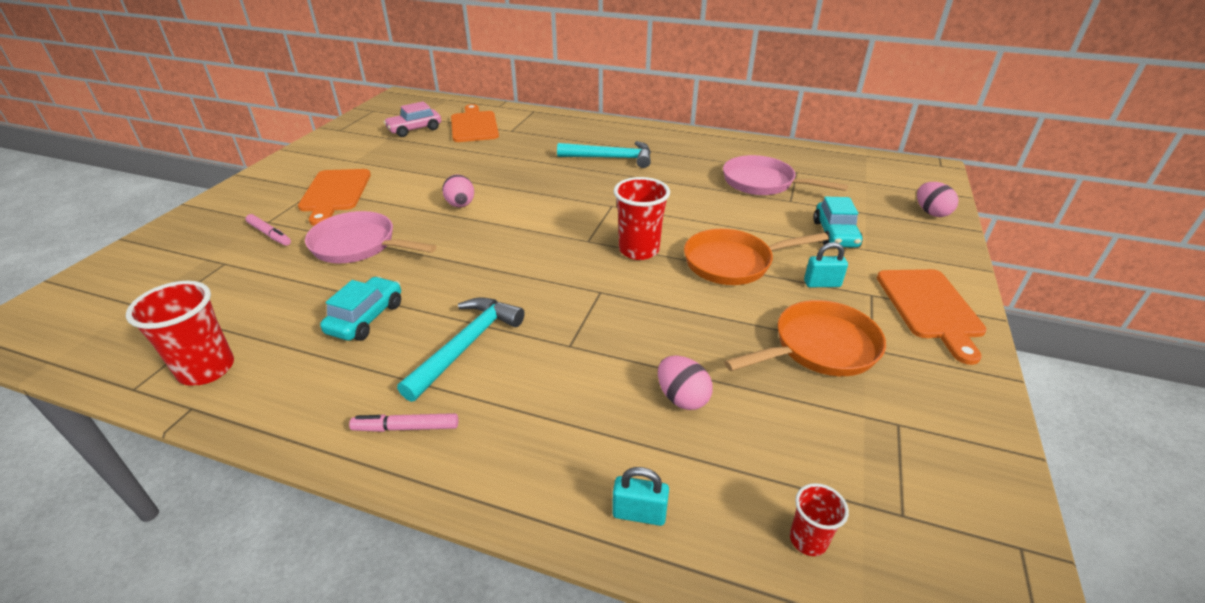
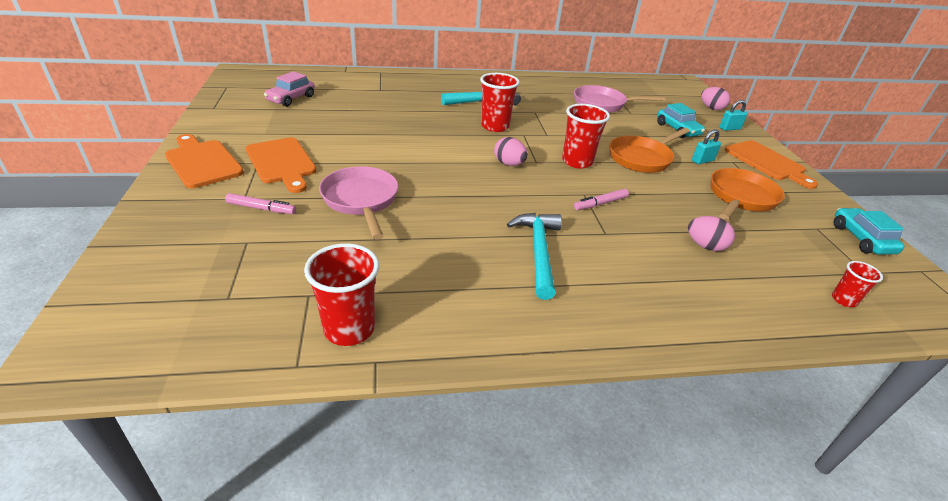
camera: 30 degrees left, 0 degrees up
(359, 245) = (361, 200): pink pan -> pink pan turned 75 degrees clockwise
(366, 318) = (438, 253): turquoise car -> turquoise car (861, 239)
(407, 428) = (565, 317): pink marker -> pink marker (601, 203)
(460, 205) = (409, 153): pink egg -> pink egg (509, 164)
(474, 125) = (343, 89): orange cutting board -> orange cutting board (202, 162)
(588, 190) = (495, 126): none -> red cup
(639, 513) = (757, 317): turquoise padlock -> turquoise padlock (729, 128)

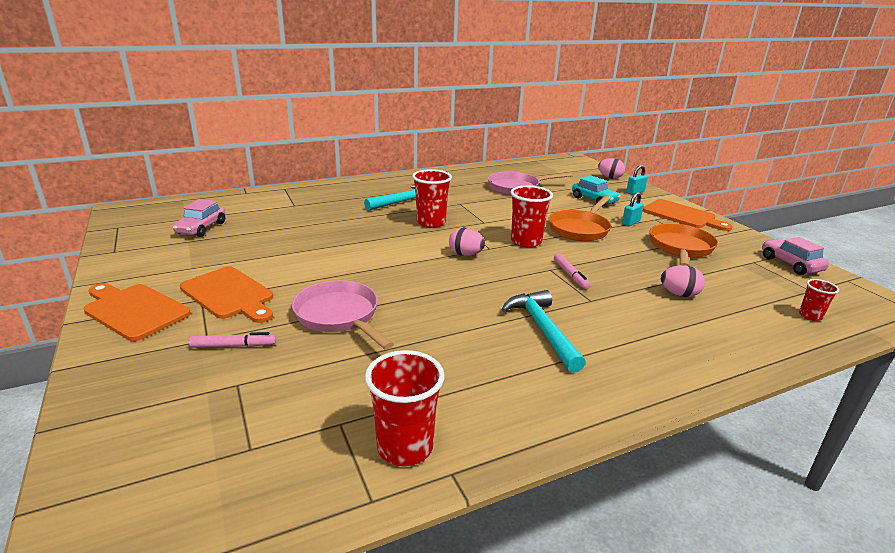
camera: 15 degrees left, 10 degrees down
(601, 203) = (570, 275): pink marker -> pink marker turned 60 degrees counterclockwise
(861, 239) = (790, 264): turquoise car -> pink car

